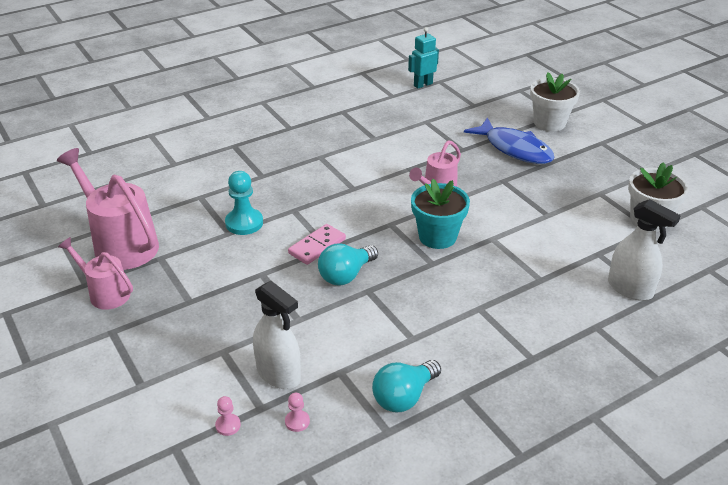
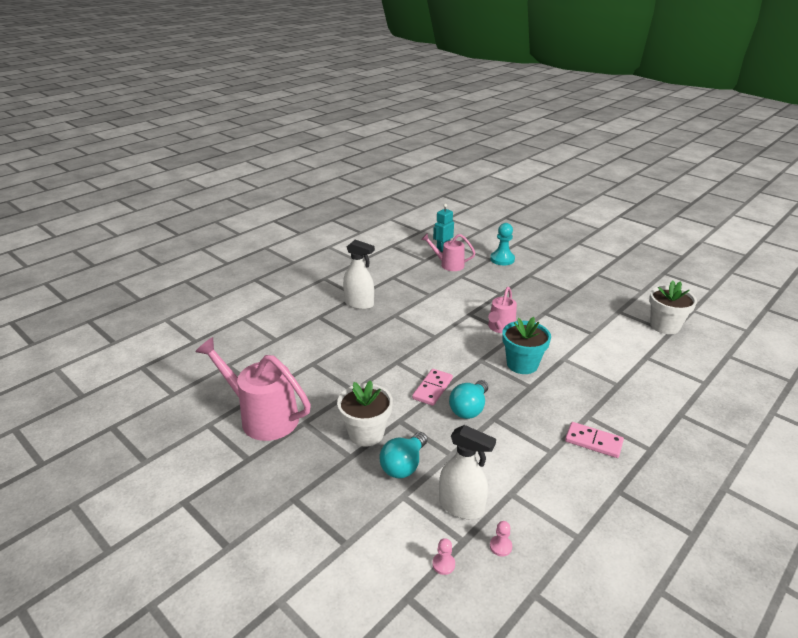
camera: 15 degrees left, 5 degrees down
(105, 293) = (270, 464): pink watering can -> pink watering can (448, 264)
(244, 223) = (361, 379): turquoise pawn -> turquoise pawn (502, 259)
(404, 397) = (574, 504): turquoise light bulb -> turquoise light bulb (404, 465)
(468, 337) = (593, 441): none -> pink domino
(515, 149) = (539, 287): blue fish -> none
(549, 123) = (552, 265): white flower pot -> white flower pot (366, 433)
(630, 289) = (685, 380): white spray bottle -> white spray bottle (359, 304)

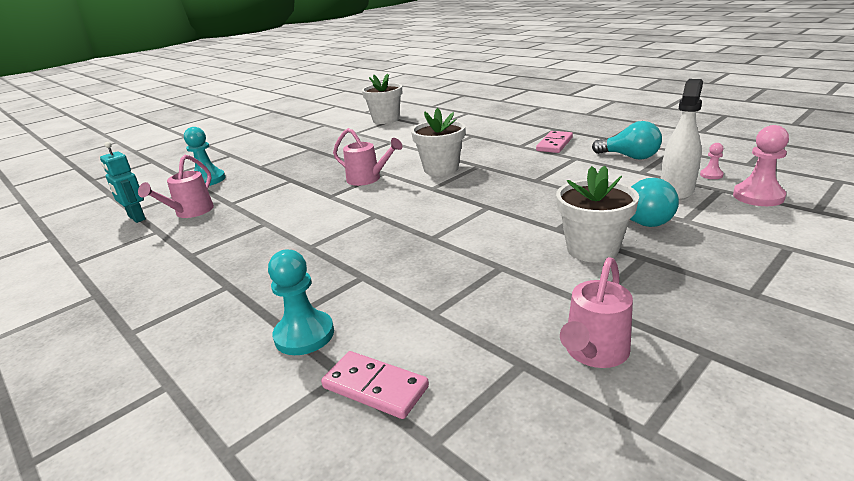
camera: 85 degrees left, 5 degrees down
(262, 416) = (593, 353): pink watering can -> pink watering can, size x0.59
(307, 325) = (304, 335): none -> turquoise pawn
(359, 304) = (258, 281): white spray bottle -> none
(432, 389) = (490, 212): pink domino -> pink domino (375, 387)
(443, 564) = (758, 196): pink pawn -> pink pawn, size x1.97
(469, 409) = (523, 191): turquoise light bulb -> turquoise light bulb (629, 157)
(522, 364) = (441, 169): turquoise flower pot -> white flower pot

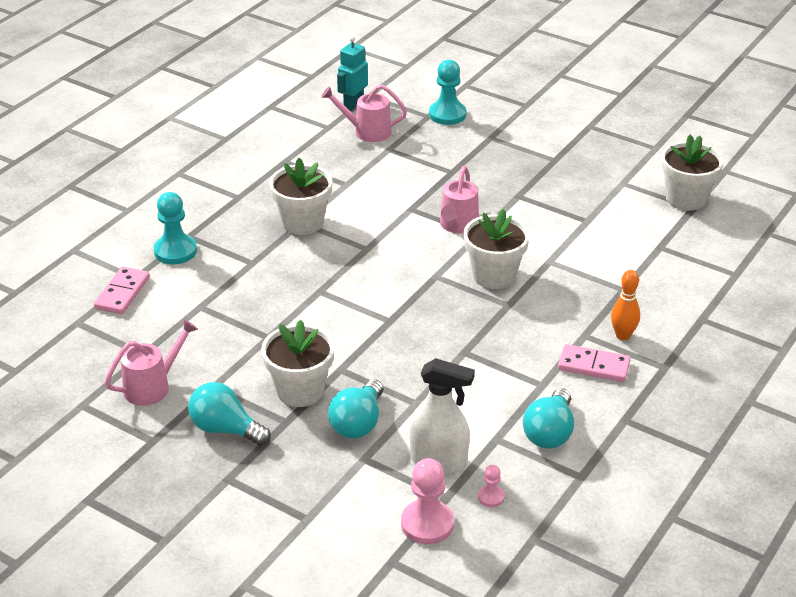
camera: 75 degrees right, 10 degrees up
(311, 246) = (302, 222): none -> white flower pot
(522, 137) = (623, 335): none -> orange bowling pin
(593, 353) = (153, 386): pink watering can -> pink watering can turned 120 degrees clockwise
(667, 294) = (225, 429): none -> turquoise light bulb

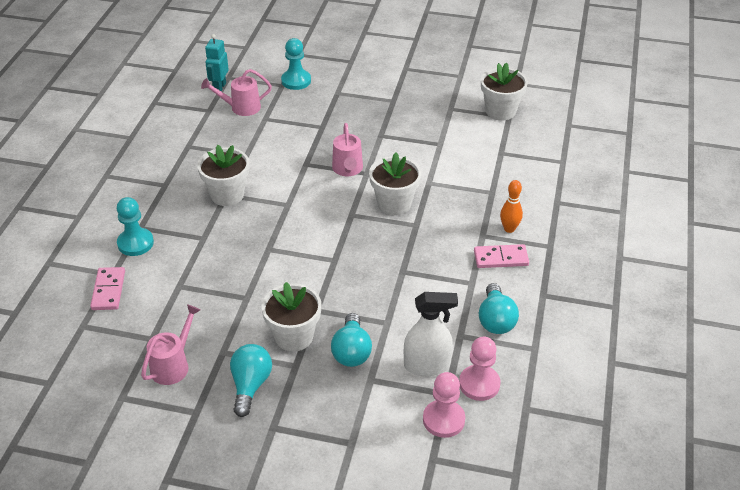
camera: 20 degrees left, 5 degrees up
(225, 429) = (250, 385): turquoise light bulb -> turquoise light bulb turned 90 degrees clockwise
(491, 497) = (479, 384): pink pawn -> pink pawn, size x1.97

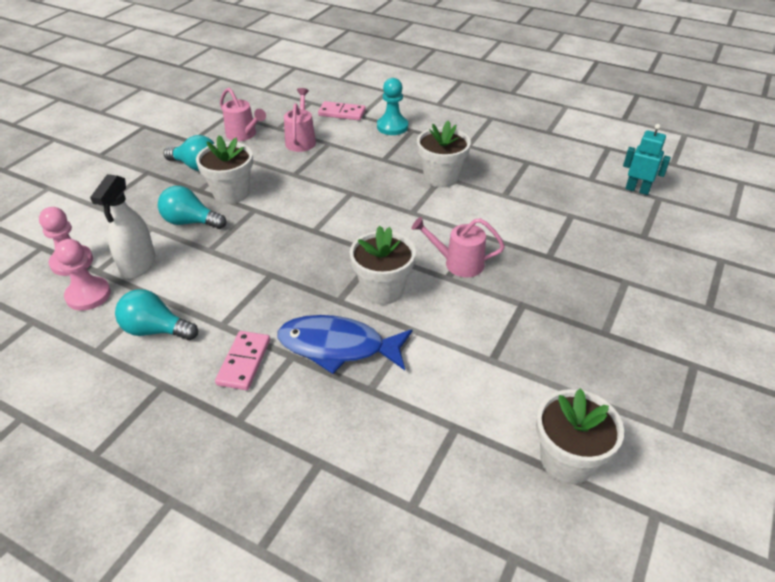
camera: 105 degrees right, 0 degrees up
(240, 108) = (594, 200): pink watering can -> pink watering can (301, 140)
(296, 81) = (653, 249): turquoise pawn -> none
(463, 214) = (338, 347): none -> blue fish
(509, 229) = (290, 386): orange bowling pin -> none

